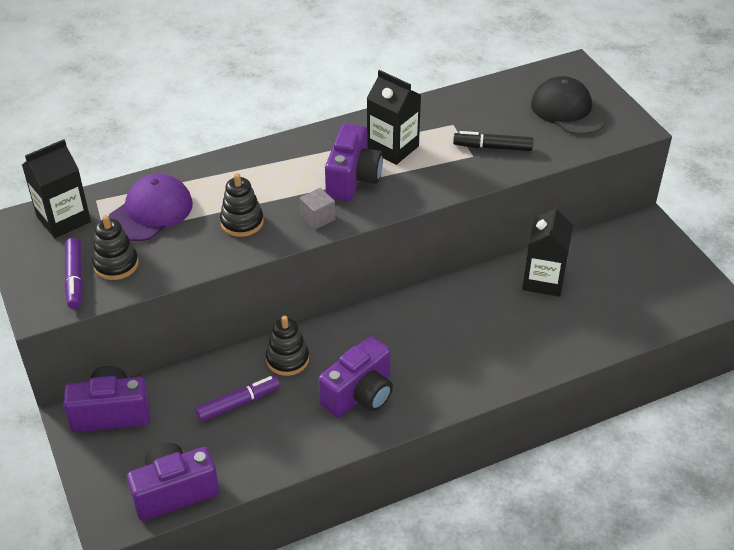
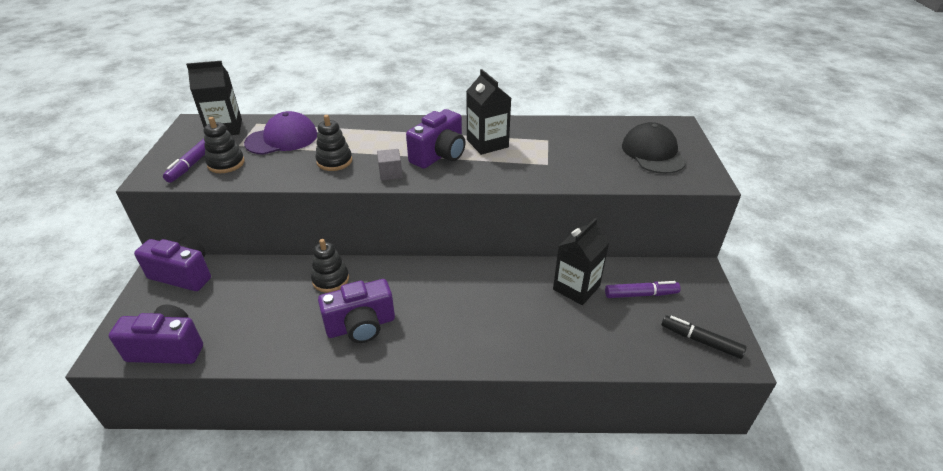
camera: 25 degrees right, 5 degrees down
(238, 403) = (270, 299): purple marker -> purple marker (641, 294)
(492, 147) = (568, 162): black marker -> black marker (700, 341)

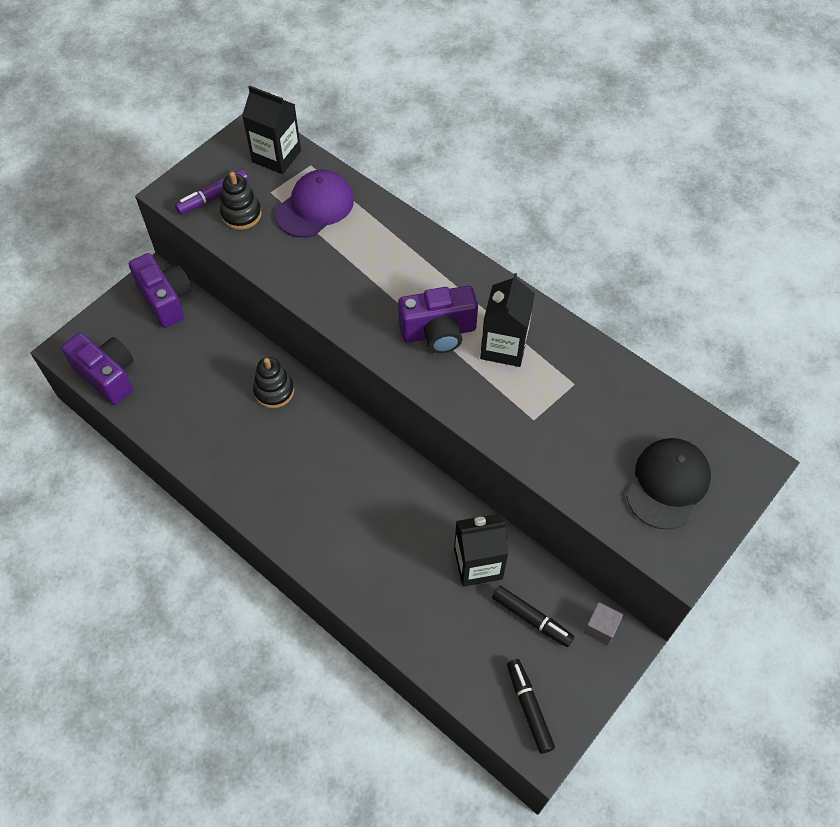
camera: 40 degrees right, 20 degrees up
(282, 139) = (315, 207): purple cap -> purple cap turned 60 degrees counterclockwise
(334, 161) = (335, 274): black stacking toy -> none
(361, 326) = (258, 461): purple camera -> none
(390, 173) = (370, 327): grey cube -> grey cube (601, 627)
(641, 294) = (531, 619): purple marker -> black marker

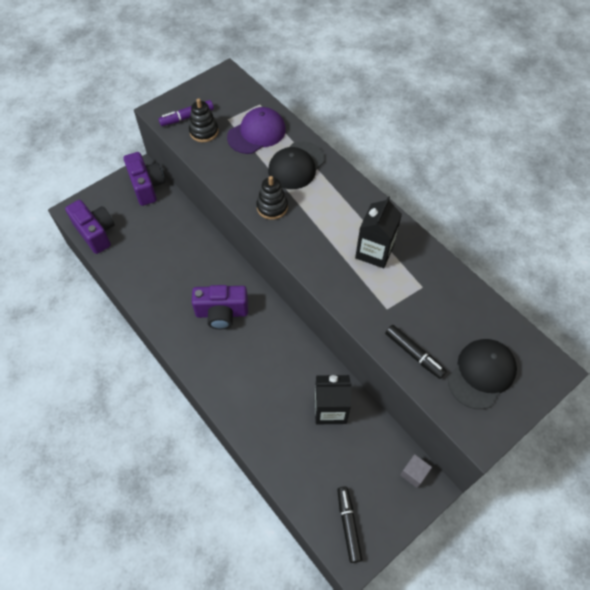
camera: 10 degrees right, 0 degrees up
(274, 391) = (208, 261): black stacking toy -> black stacking toy (272, 207)
(276, 156) = (237, 95): black carton -> none
(378, 244) = (296, 165): none -> black cap
(438, 332) = (328, 234): purple camera -> purple camera (222, 313)
(531, 619) = (362, 457): black marker -> black marker (414, 354)

